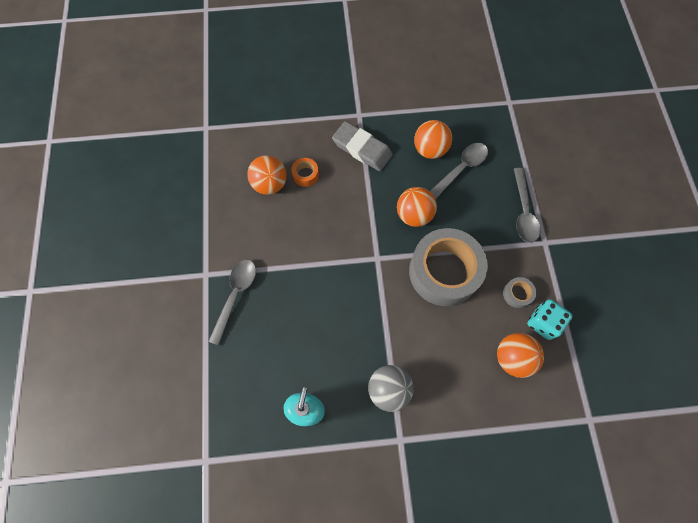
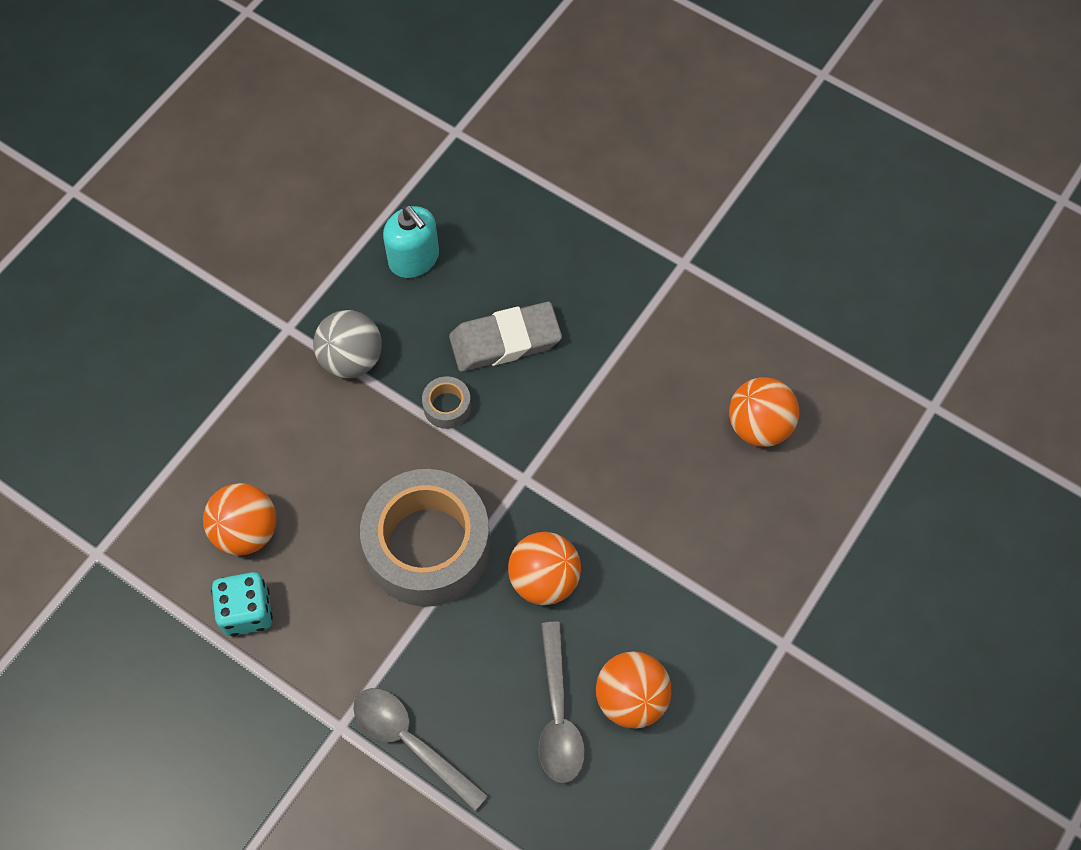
camera: 130 degrees right, 5 degrees down
(235, 295) = (623, 277): grey spoon -> none
(305, 175) = (735, 483): orange tape -> none
(362, 149) = (716, 597): grey eraser -> grey eraser (505, 341)
(517, 294) = (311, 614): grey tape -> grey tape (447, 406)

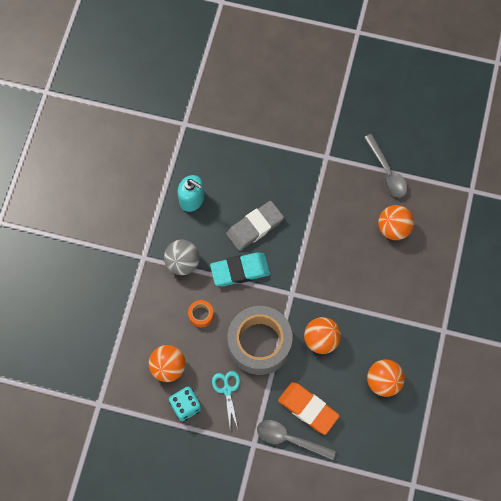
camera: 20 degrees left, 5 degrees up
(334, 609) = (227, 390): none -> turquoise scissors
(344, 459) = (201, 315): none -> orange tape
(447, 406) = (240, 270): grey tape -> turquoise eraser
(468, 697) = (308, 409): none -> orange eraser
(558, 714) = (353, 401): grey spoon -> grey spoon (387, 172)

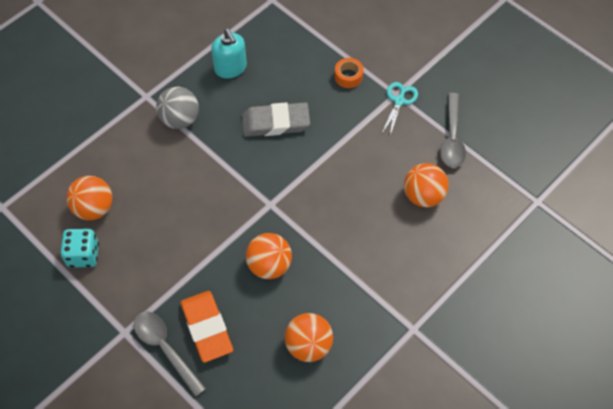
camera: 30 degrees right, 10 degrees down
(201, 315) = (162, 176): orange tape -> orange tape (348, 76)
(227, 390) = (136, 262): turquoise scissors -> turquoise scissors (399, 101)
(240, 270) = (232, 155): turquoise eraser -> none
(259, 343) = (202, 235): grey tape -> none

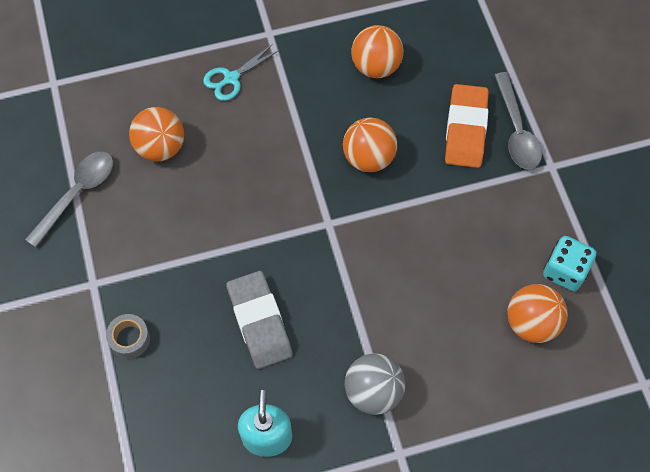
camera: 150 degrees left, 5 degrees up
(275, 123) = (259, 322): grey eraser -> grey eraser turned 45 degrees clockwise
(348, 76) = (130, 339): orange tape -> grey tape
(399, 101) = (97, 271): turquoise scissors -> turquoise scissors (231, 78)

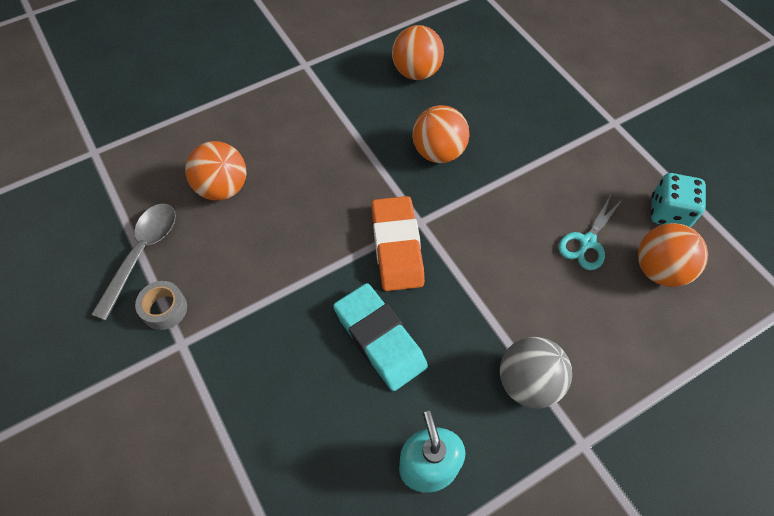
camera: 15 degrees left, 5 degrees down
(130, 339) = (238, 395): grey tape -> grey tape (164, 309)
(231, 78) = (278, 110): turquoise scissors -> turquoise scissors (587, 242)
(259, 322) = (380, 339): grey eraser -> turquoise eraser
(466, 129) = (521, 108): orange eraser -> orange eraser (397, 246)
(516, 130) = (569, 99): grey spoon -> none

